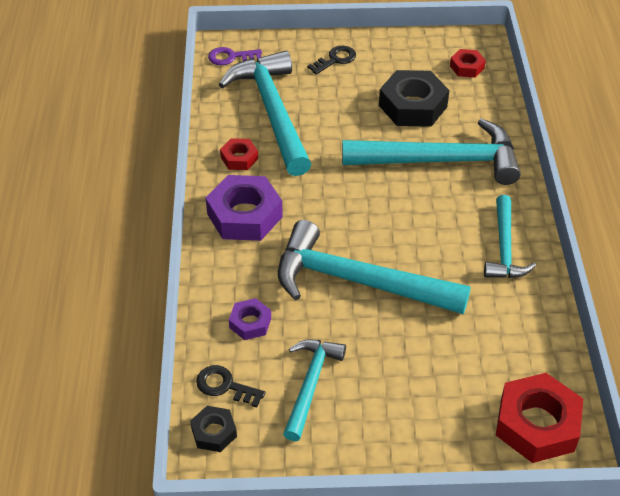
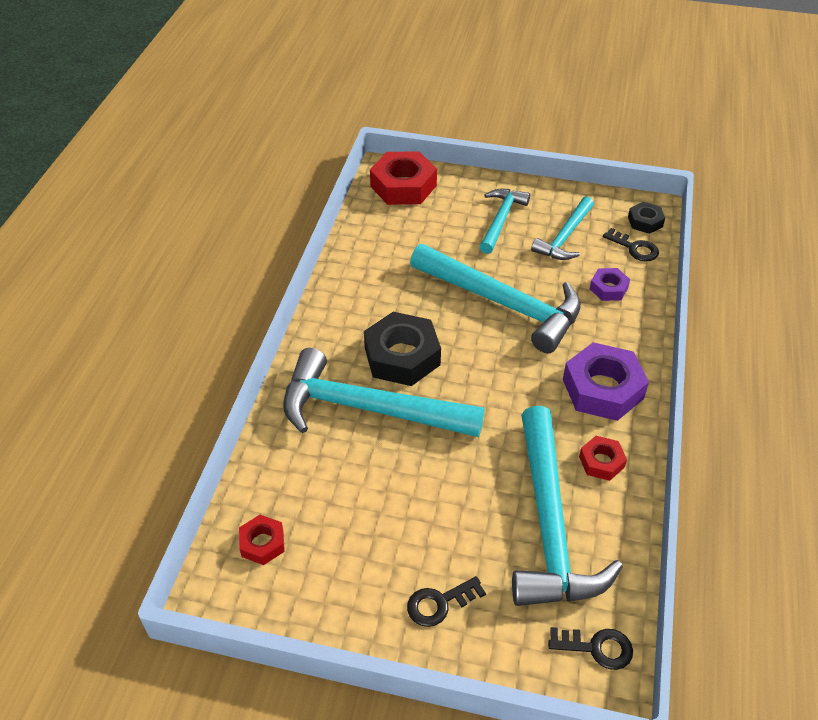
camera: 165 degrees left, 0 degrees up
(230, 57) = (597, 648): purple key -> black key
(413, 106) = (365, 493): black nut -> black nut (402, 356)
(504, 248) = (353, 306): turquoise hammer -> turquoise hammer (500, 220)

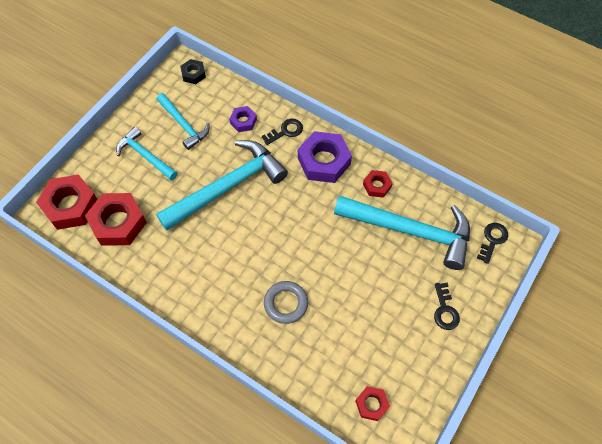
camera: 70 degrees left, 15 degrees up
(368, 409) = (286, 303): turquoise hammer -> grey ring
(402, 228) = (118, 223): none -> red nut
(402, 356) = (248, 267): black nut -> none
(634, 248) = (215, 91): black key -> black key (285, 131)

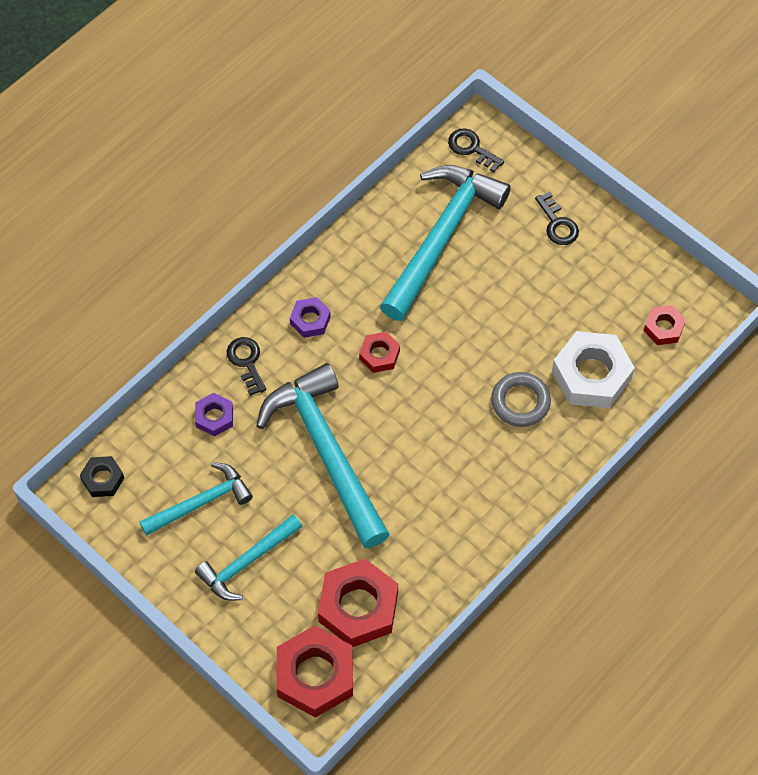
camera: 80 degrees left, 0 degrees up
(318, 352) = (591, 375): none -> white nut
(324, 161) = (310, 320): purple nut -> purple nut, size x0.52
(377, 186) = (364, 262): red nut -> red nut (379, 355)
(445, 310) = (557, 224): black key -> black key turned 60 degrees clockwise

